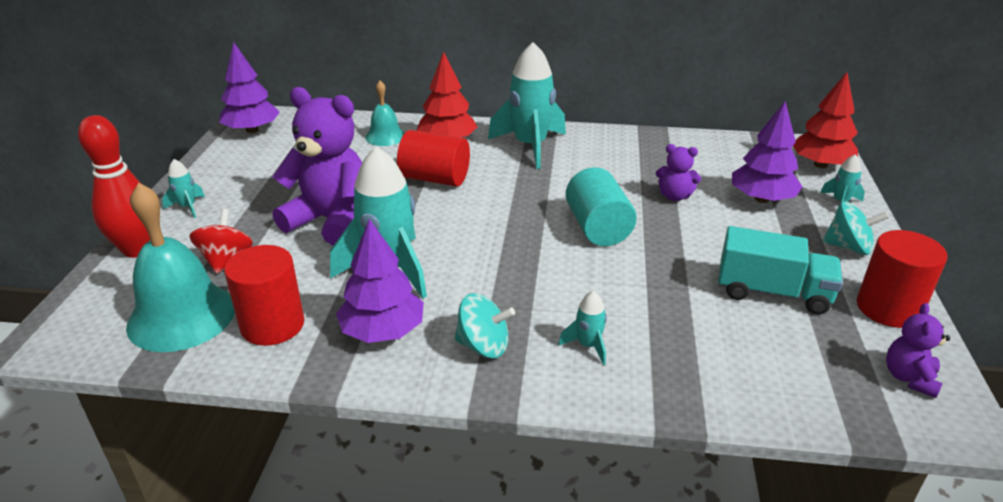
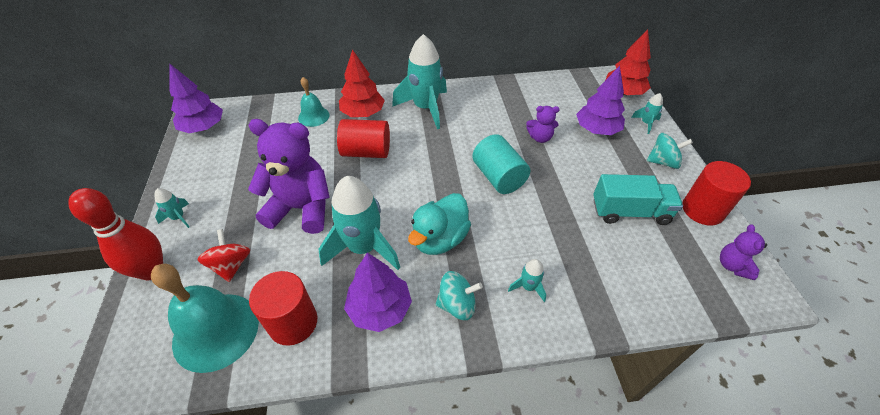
camera: 15 degrees left, 15 degrees up
(490, 277) = (440, 239): none -> turquoise duck

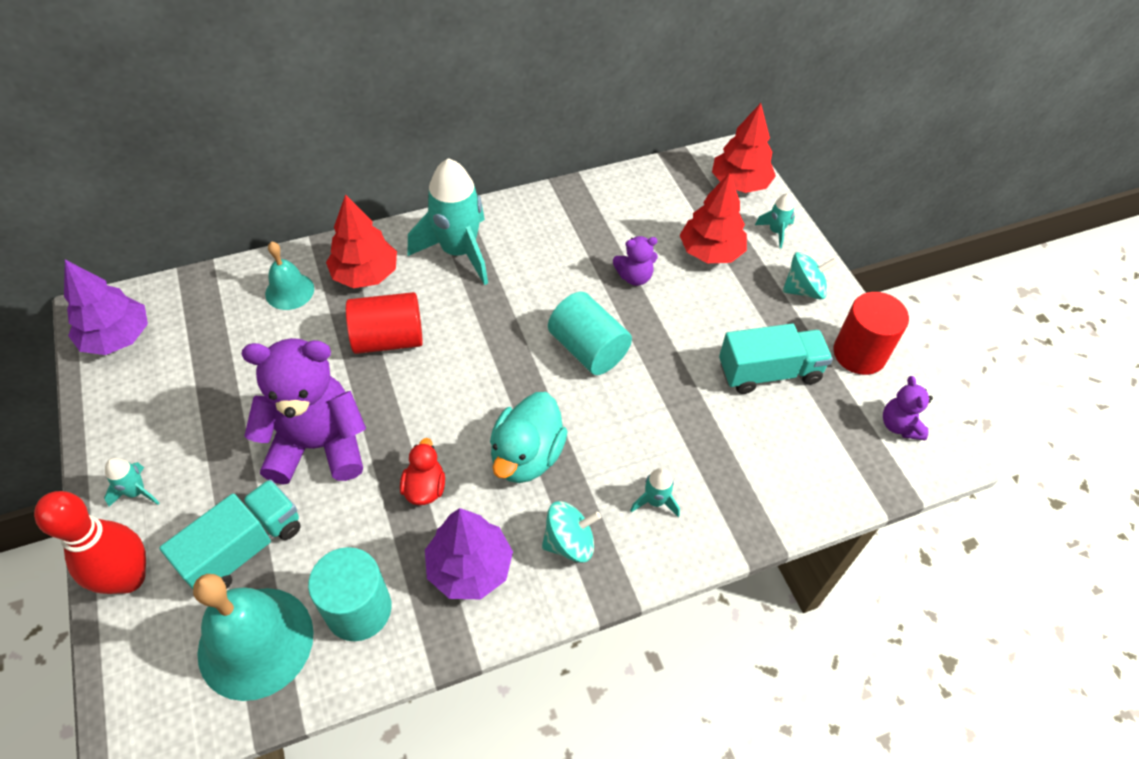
camera: 15 degrees left, 5 degrees up
(231, 265) = (244, 548): red spinning top -> turquoise truck
(293, 322) = (358, 609): red cylinder -> turquoise cylinder
(363, 248) = (425, 488): turquoise rocket -> red duck
(597, 129) = (710, 252): purple tree -> red tree

